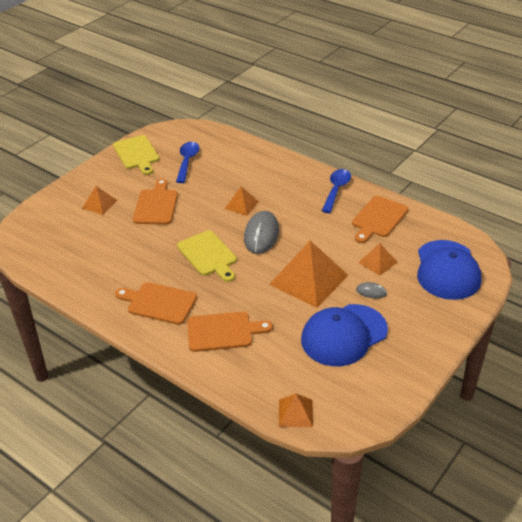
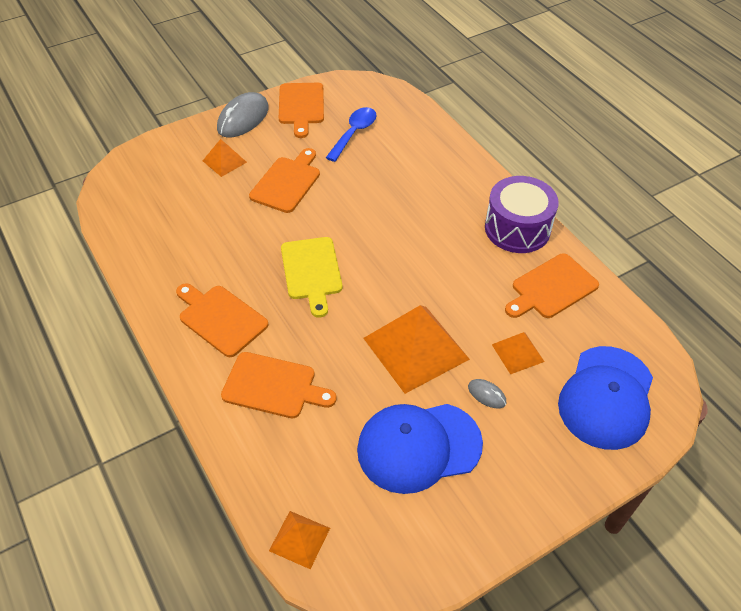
camera: 20 degrees right, 10 degrees up
(137, 154) = (301, 106): yellow cutting board -> orange cutting board
(241, 205) = (387, 213): orange pyramid -> none
(261, 235) = (390, 264): grey mouse -> grey mouse (243, 118)
(336, 190) = (517, 228): blue spoon -> purple drum

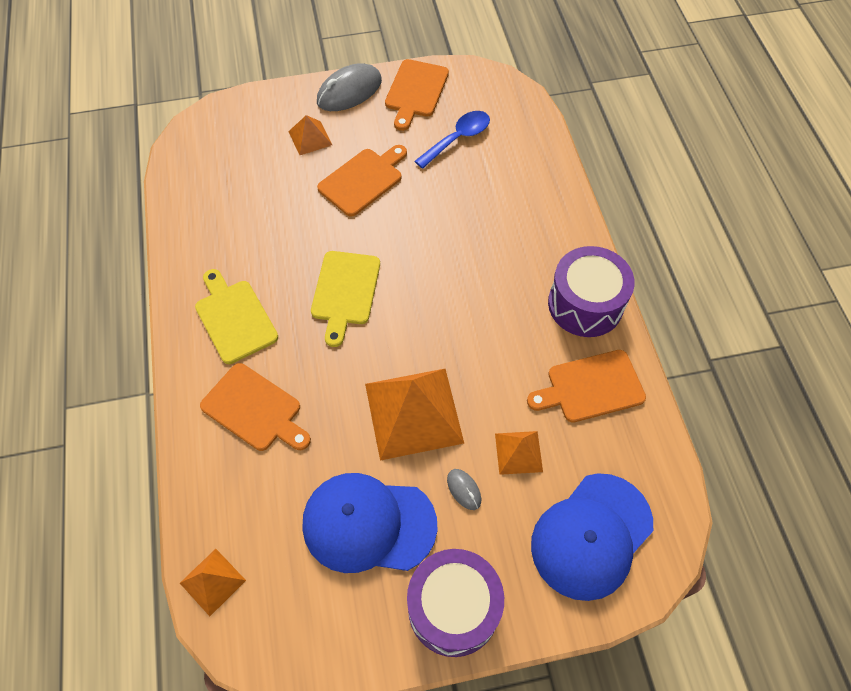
camera: 20 degrees right, 10 degrees up
(220, 318) = (234, 318): orange cutting board -> yellow cutting board
(522, 489) = (453, 608): none -> purple drum

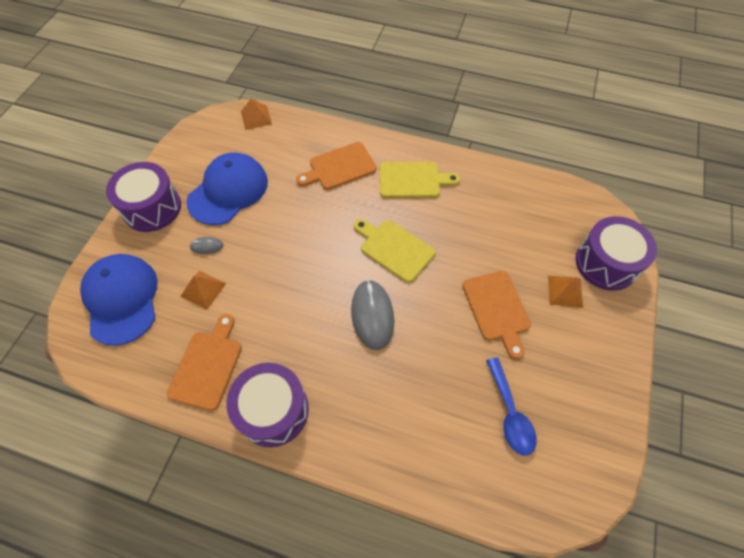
camera: 120 degrees right, 0 degrees up
(258, 118) = (606, 263): none -> purple drum
(349, 91) = (614, 348): grey mouse -> grey mouse (372, 315)
(413, 413) = (275, 245): orange pyramid -> none
(415, 91) = (592, 408): orange cutting board -> none

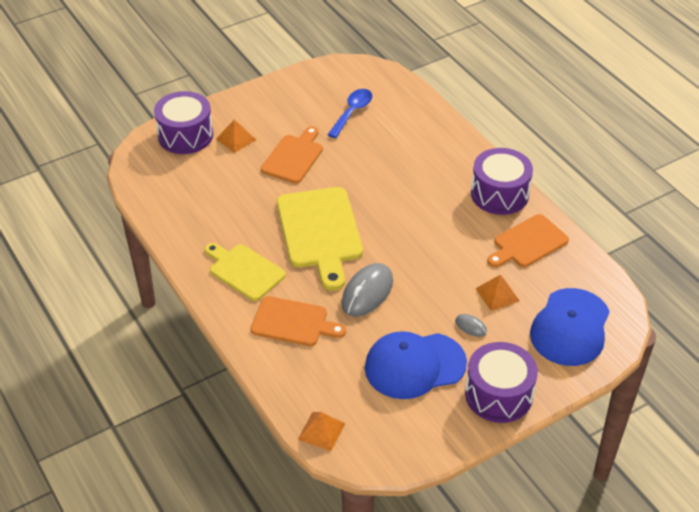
camera: 140 degrees left, 15 degrees down
(372, 315) = (383, 203): grey mouse -> grey mouse (367, 292)
(394, 248) = (320, 232): yellow cutting board -> yellow cutting board, size x1.57

